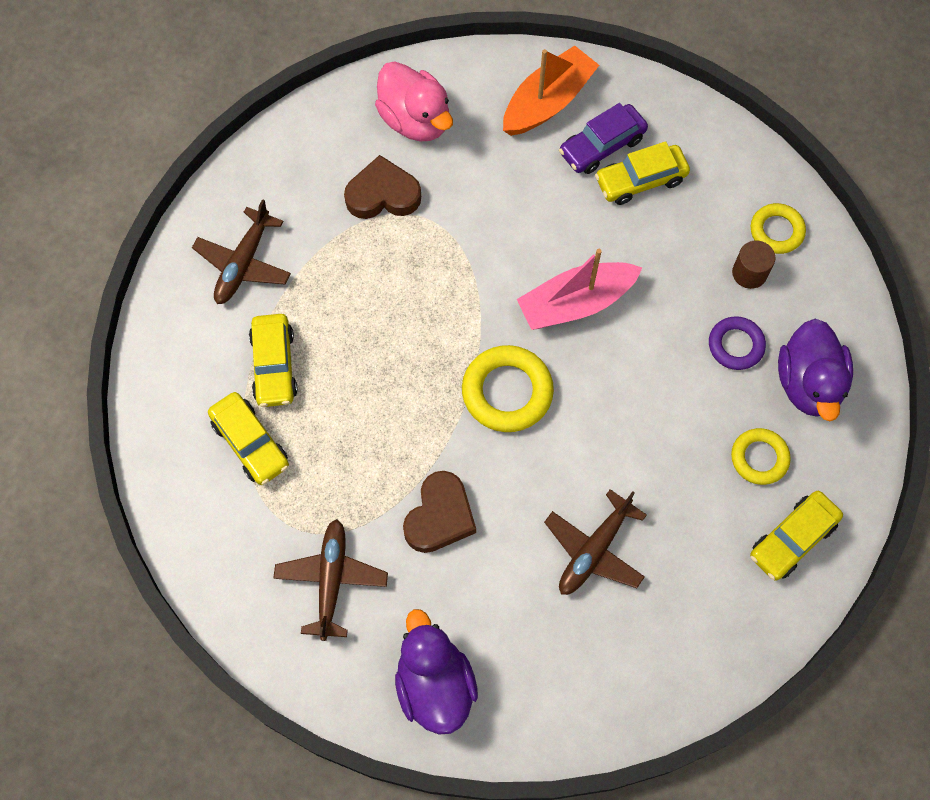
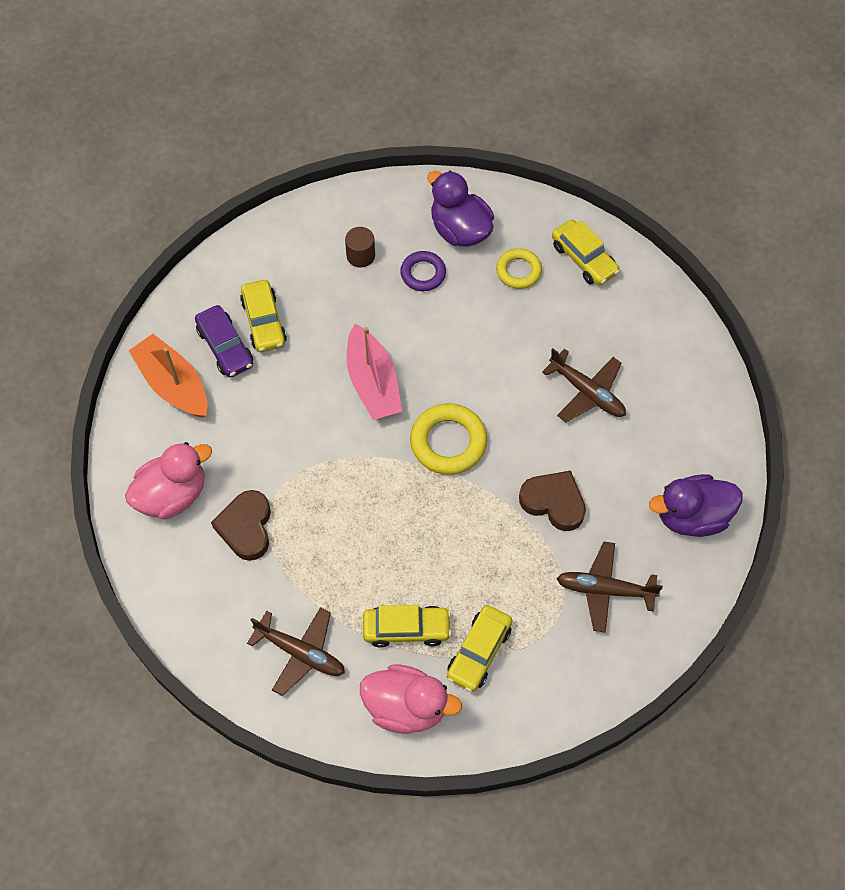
camera: 85 degrees left, 5 degrees down
(186, 373) = (406, 707): none -> pink duck
(250, 443) = (479, 652): yellow car -> yellow car turned 150 degrees clockwise
(776, 231) = (325, 231): yellow ring -> none
(808, 383) = (460, 230): purple duck -> purple duck turned 135 degrees counterclockwise

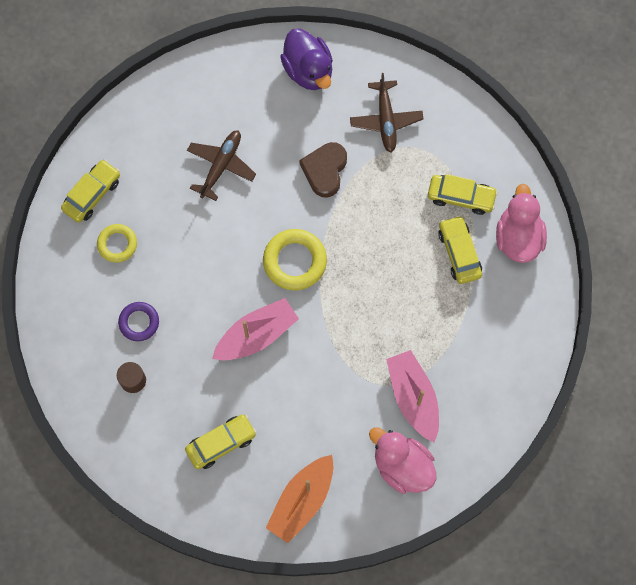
camera: 105 degrees left, 10 degrees up
(225, 347) = (254, 468): purple car -> none
(246, 527) = (413, 397): brown heart -> pink boat
(301, 653) = (501, 324): brown plane -> none
(460, 230) = (86, 303): purple duck -> none

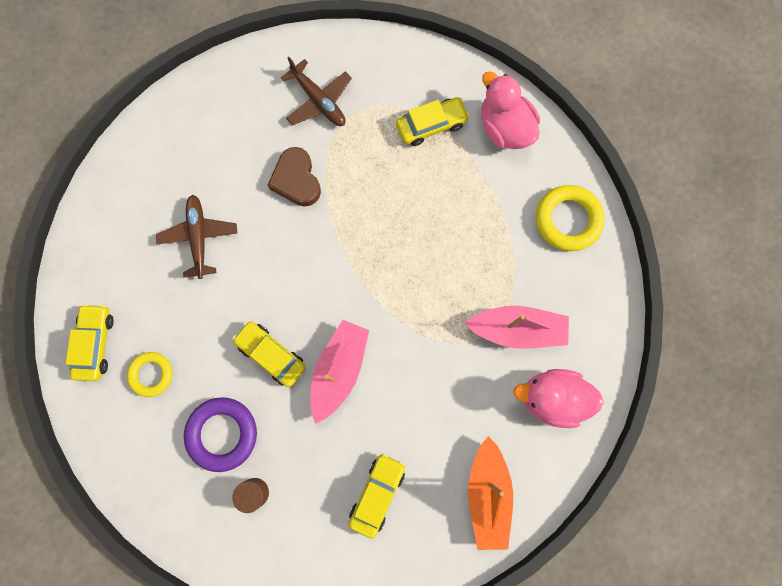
camera: 35 degrees left, 5 degrees up
(139, 322) = (222, 434): purple ring -> purple ring, size x1.58
(295, 261) = (327, 279): yellow ring -> yellow ring (567, 220)
(308, 70) = (219, 101): purple duck -> none
(413, 397) = (517, 329): pink boat -> pink boat turned 150 degrees clockwise
(459, 253) = (464, 174): yellow car -> yellow car (271, 354)

